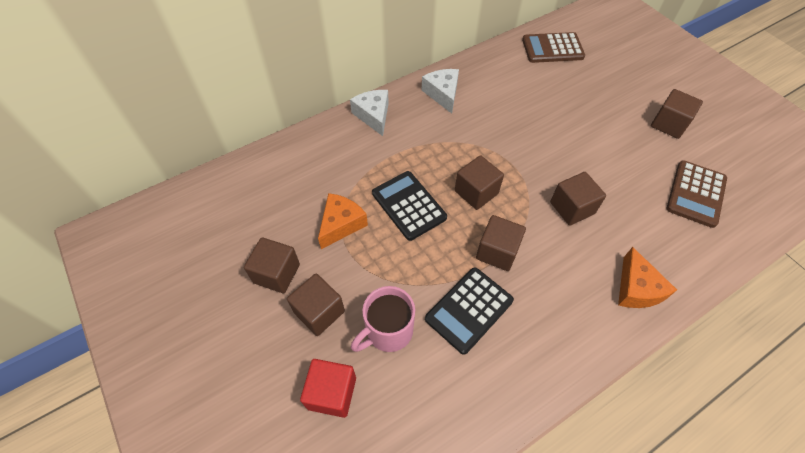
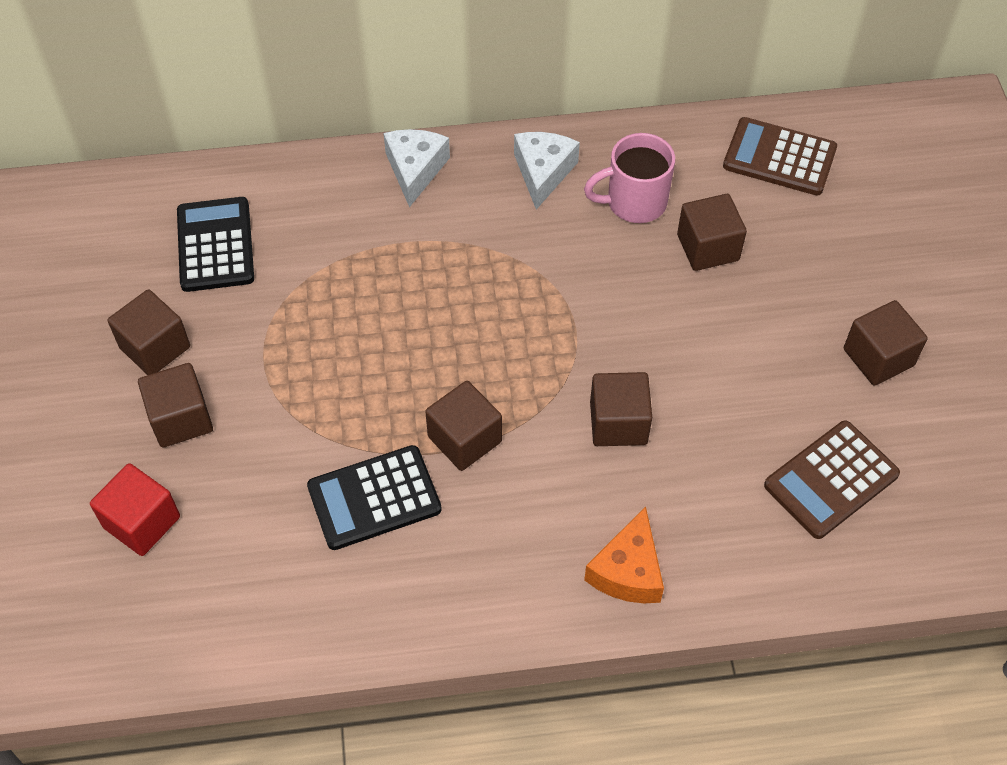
camera: 25 degrees right, 0 degrees up
(341, 224) = (274, 315): orange cheese -> none
(388, 331) = (252, 480): pink mug -> pink mug (634, 202)
(408, 205) = (382, 325): black calculator -> black calculator (215, 245)
(476, 192) = (492, 344): brown cube -> brown cube (708, 247)

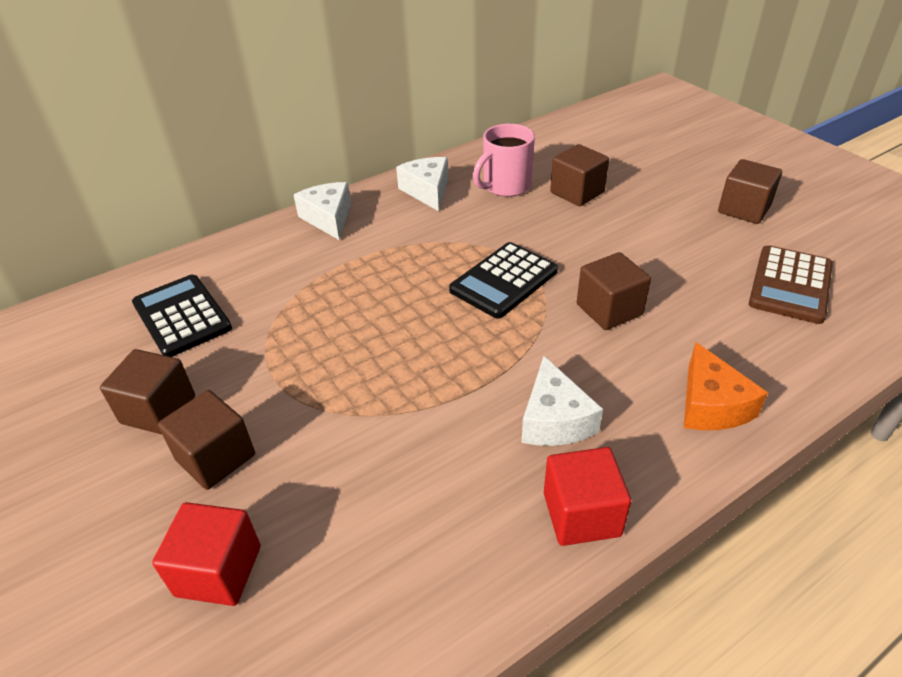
camera: 25 degrees left, 15 degrees down
(374, 498) = (450, 444): black calculator -> black calculator (504, 281)
(437, 612) = (581, 514): none -> red cube
(464, 439) = (497, 367): brown cube -> none
(477, 518) = (554, 420): none -> white cheese
(779, 158) = (579, 138): brown calculator -> none

